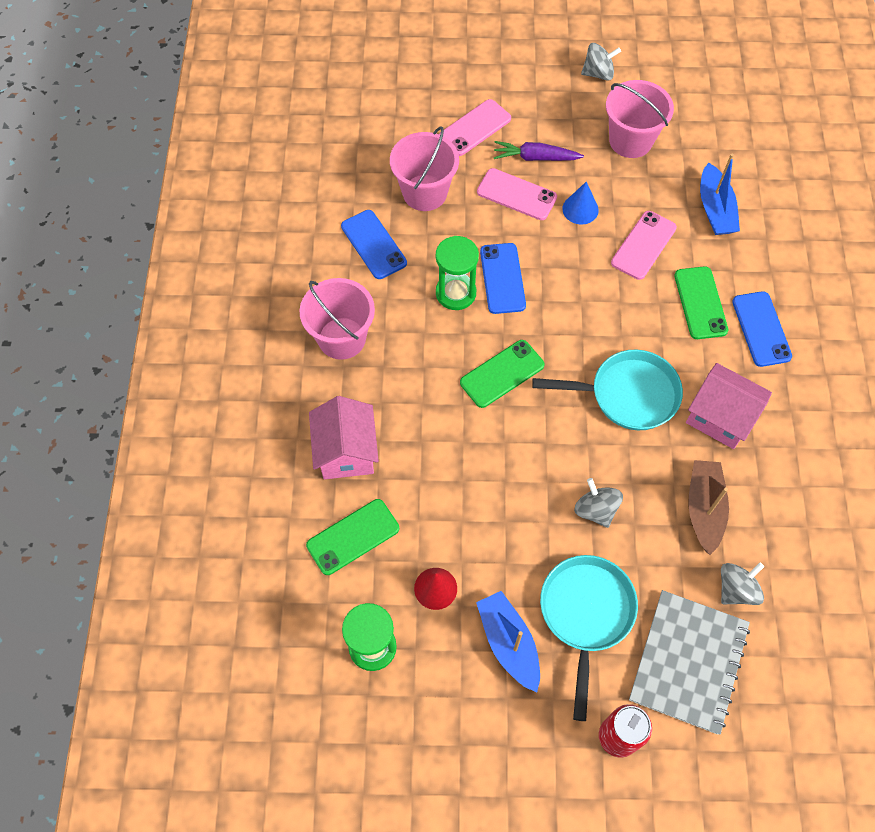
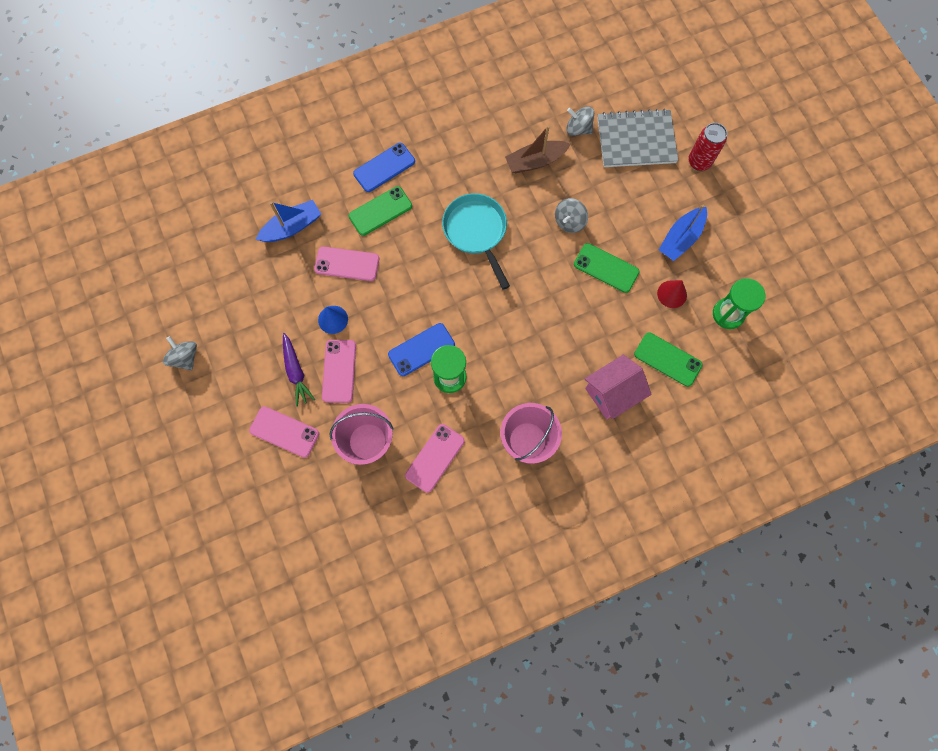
camera: 115 degrees left, 10 degrees up
(373, 244) = (435, 458): blue phone -> pink phone
(502, 374) = (501, 317): green phone -> green phone (606, 268)
(586, 614) = (639, 203): turquoise pan -> none
(630, 140) = (249, 307): pink bucket -> none
(720, 417) = (465, 172): pink house -> none

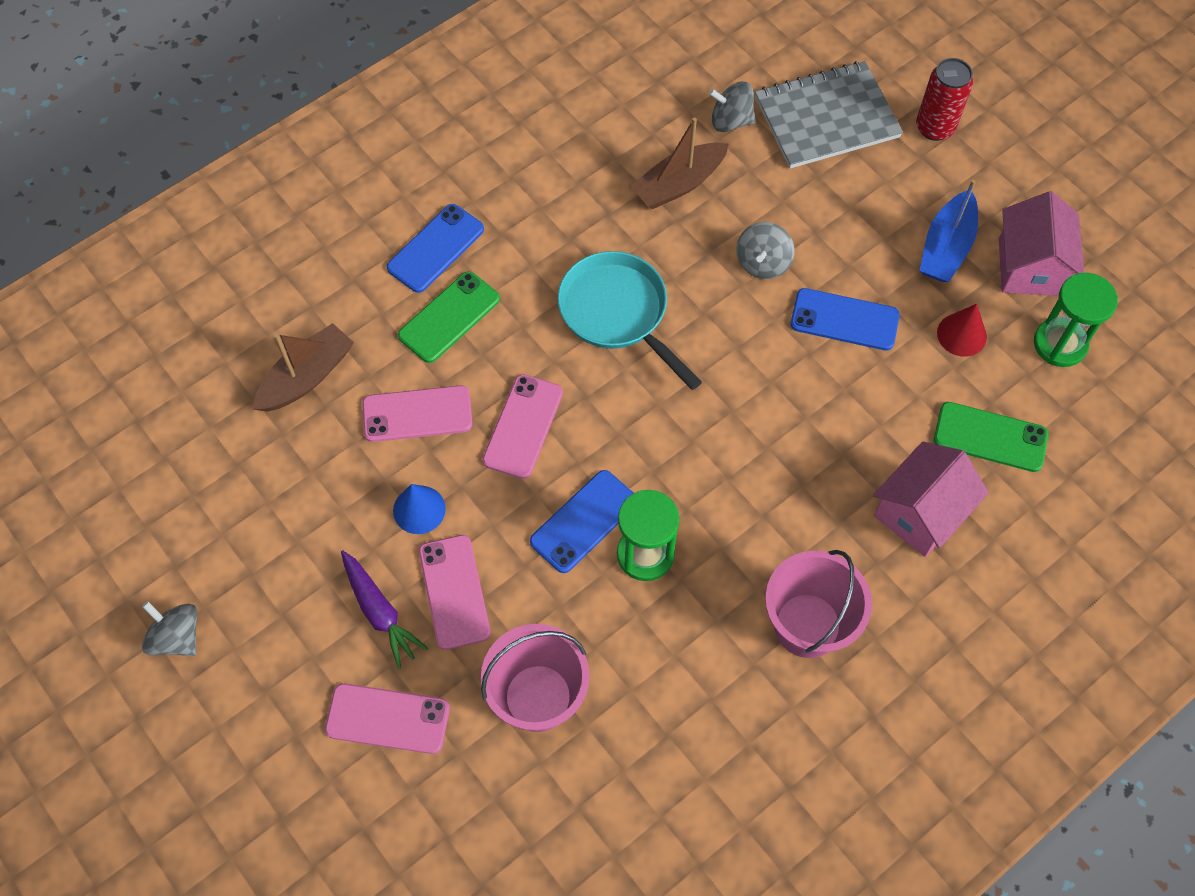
camera: 15 degrees left, 10 degrees down
(292, 227) = (307, 377): blue boat -> brown boat
(435, 458) = (661, 694): pink phone -> pink phone (523, 426)
(606, 268) = (844, 320): green phone -> blue phone
(726, 262) = (1029, 267): none -> pink house

